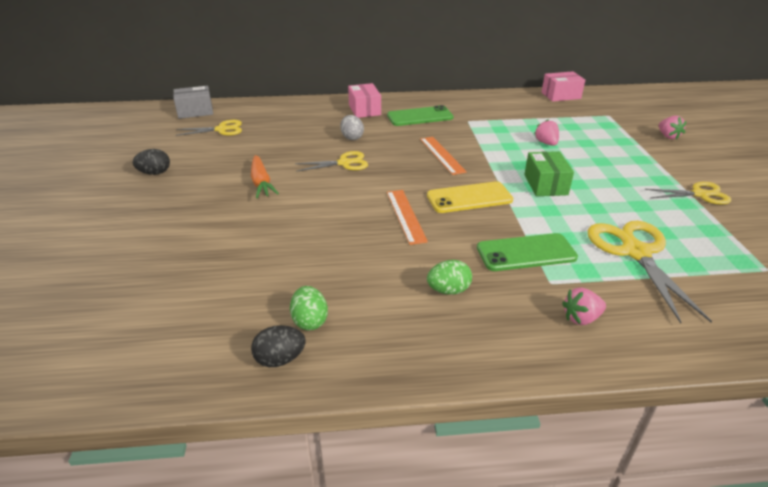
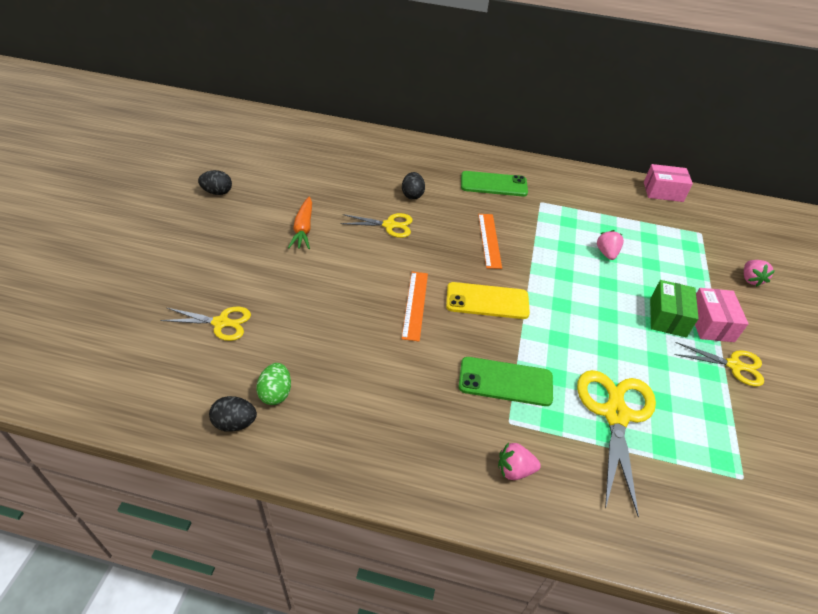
camera: 15 degrees right, 10 degrees up
(195, 111) = (282, 125): grey box -> none
(221, 129) = (296, 154): yellow scissors -> yellow scissors (221, 323)
(352, 137) = (412, 195): grey egg -> black egg
(364, 110) = (442, 162): pink box -> pink box (710, 324)
(448, 290) = (410, 400): green egg -> none
(545, 185) = (573, 306): green box -> green box (667, 317)

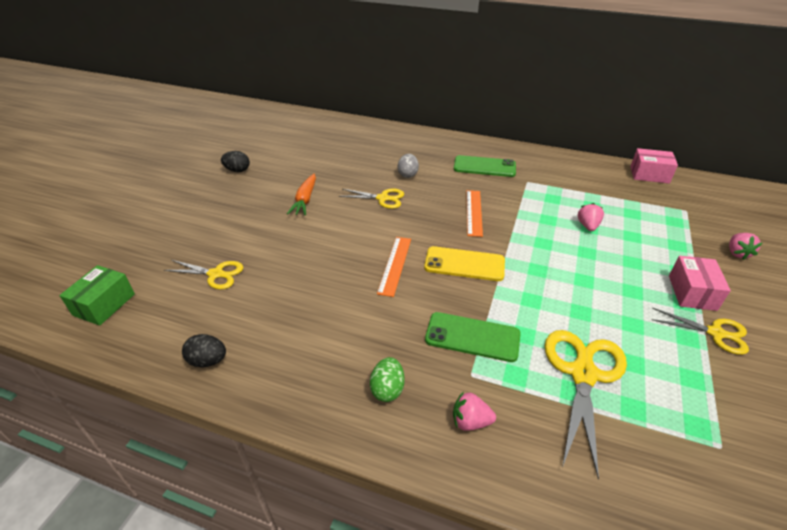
camera: 10 degrees right, 5 degrees down
(276, 393) = (251, 336): green egg -> green egg (387, 389)
(412, 195) = (408, 174): black egg -> grey egg
(667, 317) = (646, 285): green box -> green box (104, 304)

